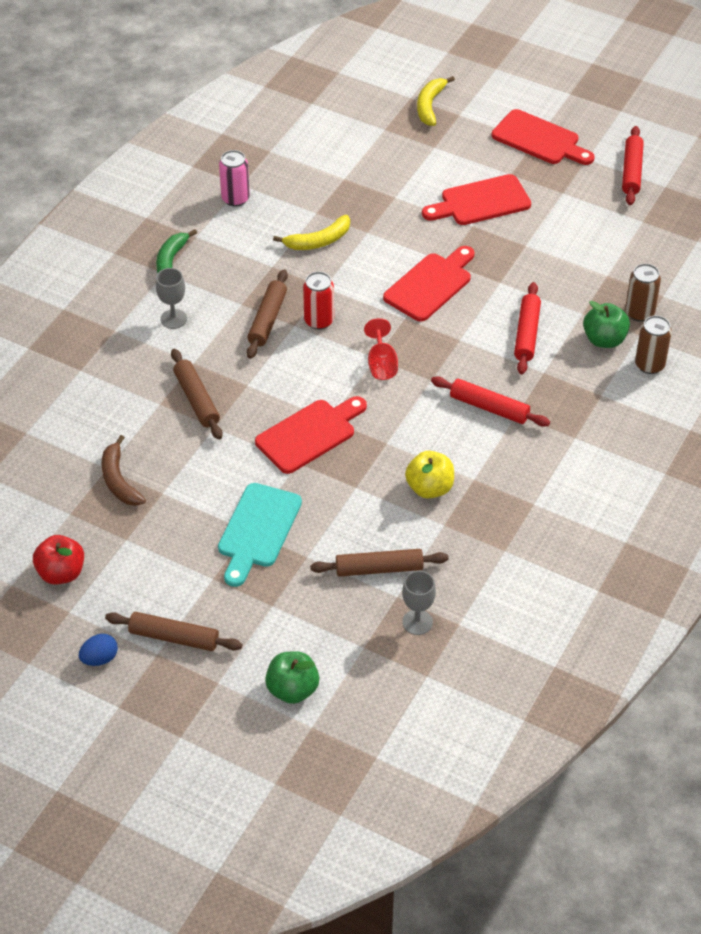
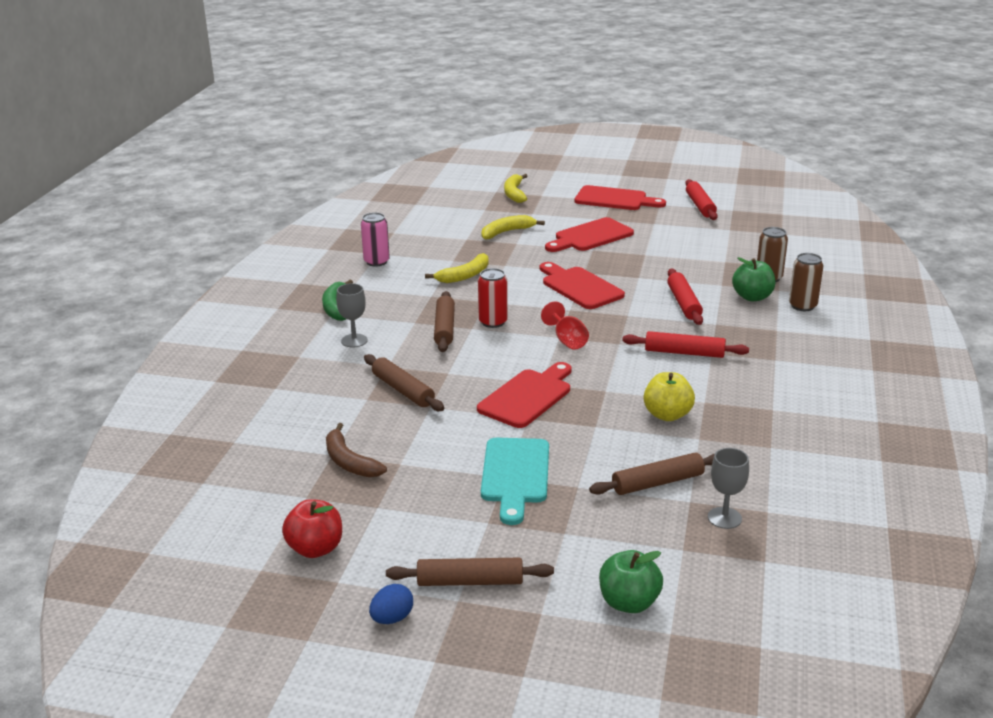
camera: 15 degrees left, 20 degrees down
(392, 175) = (507, 232): none -> yellow banana
(430, 285) = (579, 287): red cutting board -> red cutting board turned 60 degrees counterclockwise

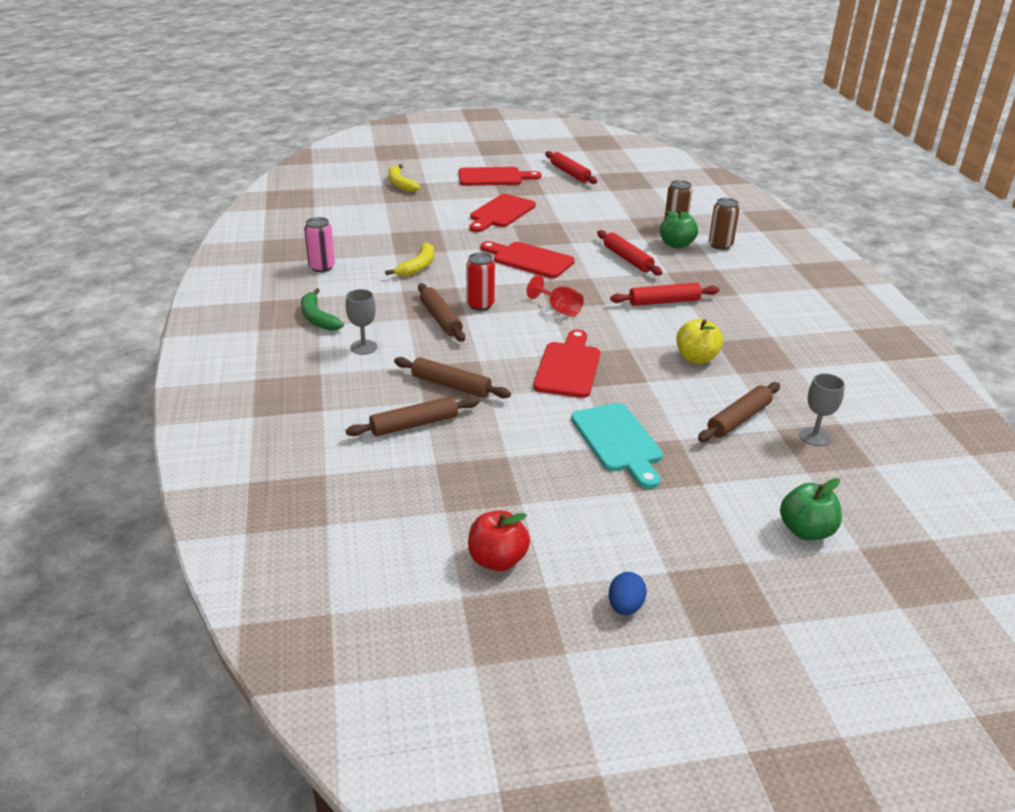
camera: 25 degrees left, 5 degrees up
(349, 461) = (458, 466): brown banana -> none
(470, 581) = (663, 551): brown rolling pin -> brown rolling pin (414, 424)
(507, 232) = (423, 220): yellow banana -> none

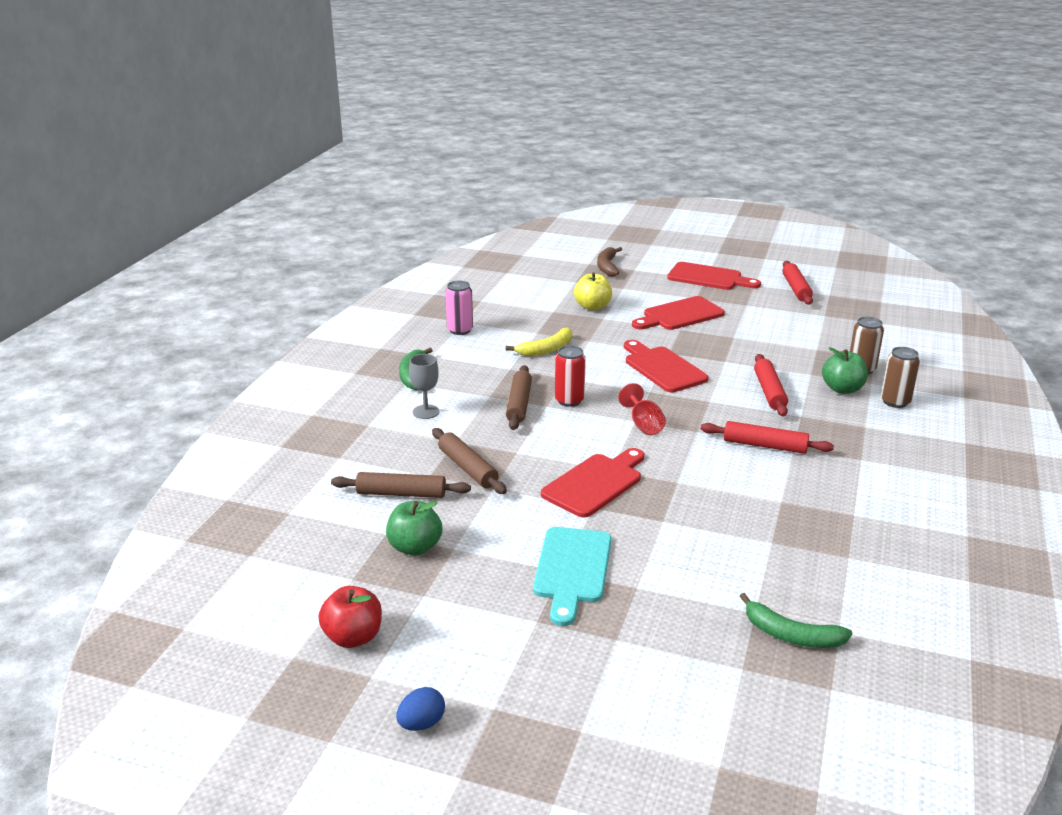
camera: 30 degrees right, 5 degrees down
(400, 184) = (607, 266): yellow banana -> brown banana
(696, 358) = (740, 513): yellow apple -> yellow apple (592, 307)
(739, 419) = (722, 589): brown rolling pin -> none
(806, 531) = (677, 726): green apple -> green apple (415, 547)
(814, 436) = (791, 635): grey goblet -> green banana

